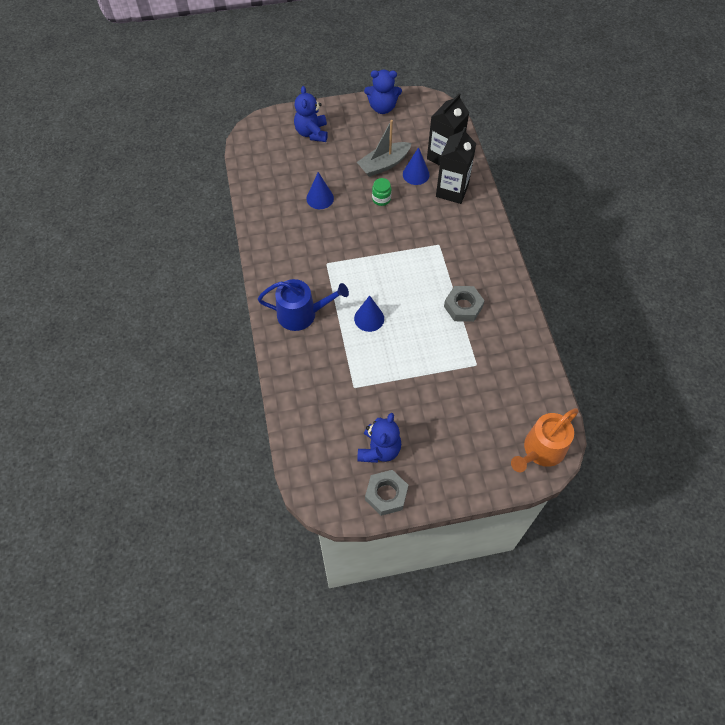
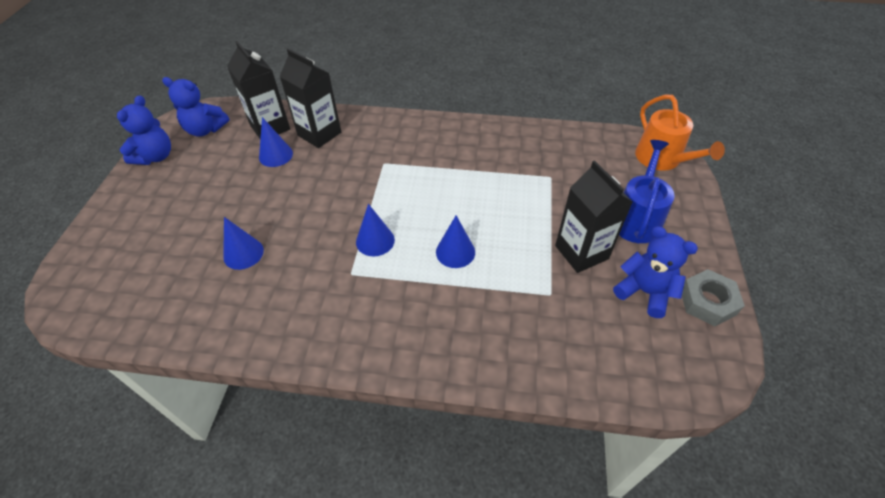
camera: 70 degrees left, 10 degrees down
(301, 314) = (417, 323): blue watering can -> blue watering can (636, 219)
(312, 133) = (130, 234): blue teddy bear -> blue teddy bear (205, 130)
(359, 267) = (375, 241): none -> blue cone
(381, 199) = (288, 194): green jar -> none
(384, 164) = (240, 178): grey boat -> none
(401, 401) = (581, 252): none -> black carton
(463, 306) = (474, 167): grey nut -> none

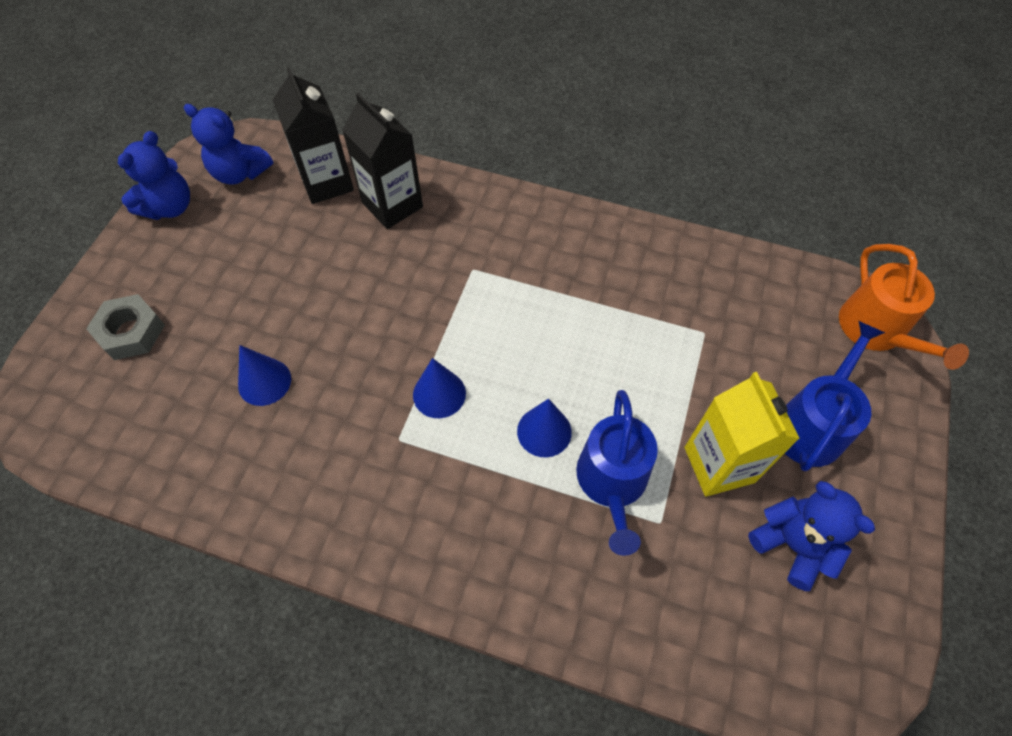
camera: 10 degrees right, 10 degrees up
(276, 155) = (328, 231): blue cone -> none
(511, 275) = (612, 482): none -> blue watering can
(581, 252) = (719, 464): black carton -> yellow carton
(707, 302) = (878, 577): grey nut -> grey nut (131, 332)

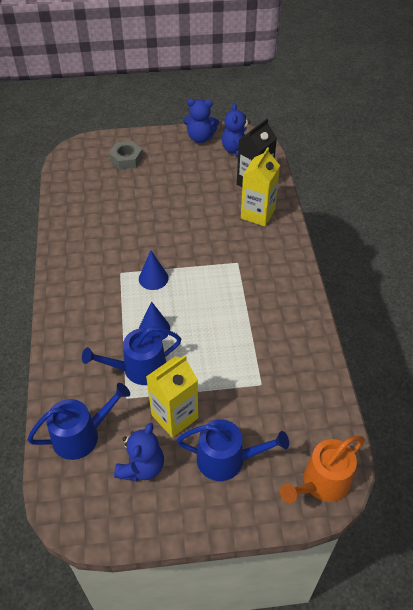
camera: 65 degrees right, 10 degrees down
(264, 382) = (125, 213): blue cone -> none
(392, 205) = (257, 214): black carton -> yellow carton
(707, 619) = (81, 435): none -> blue watering can

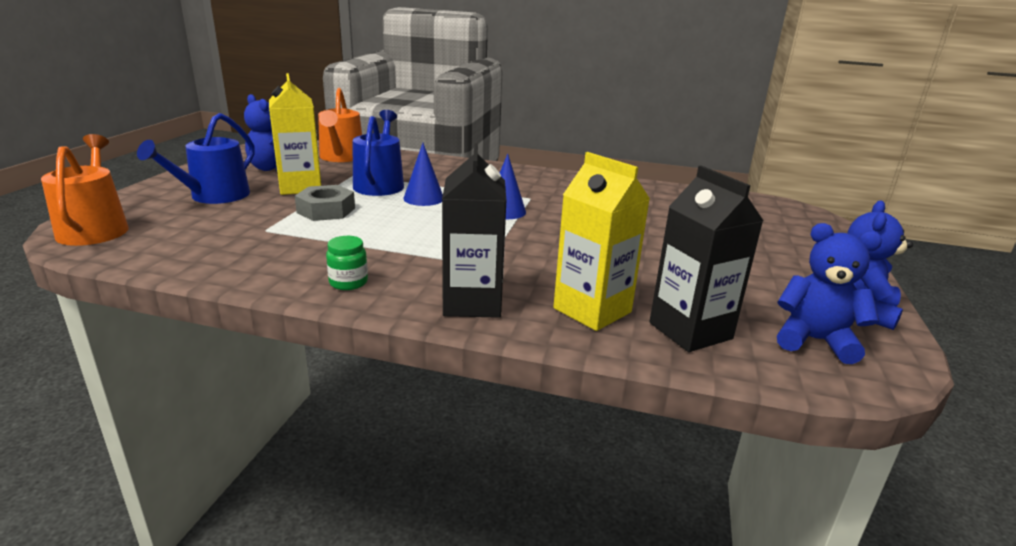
camera: 110 degrees right, 25 degrees down
(81, 435) = (341, 157): blue watering can -> orange watering can
(126, 159) = (780, 238): grey nut -> grey nut (326, 210)
(279, 254) = (472, 302): none -> black carton
(293, 307) = (348, 282): none -> green jar

